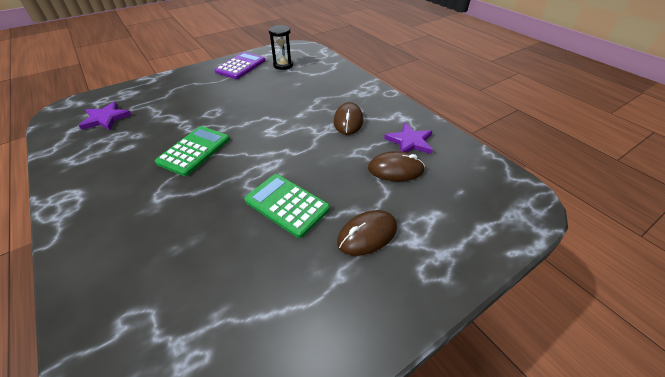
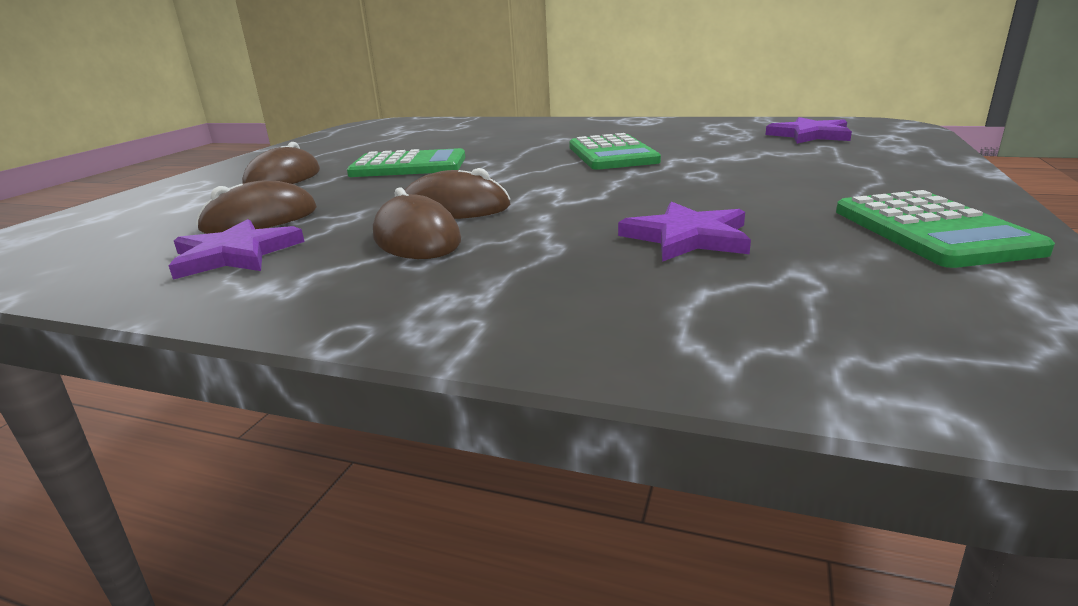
camera: 145 degrees right, 20 degrees down
(241, 66) = (931, 230): purple calculator -> green calculator
(283, 65) = (854, 276): black hourglass -> none
(285, 87) = (687, 237): none -> purple star
(318, 135) = (455, 208): none -> brown mouse

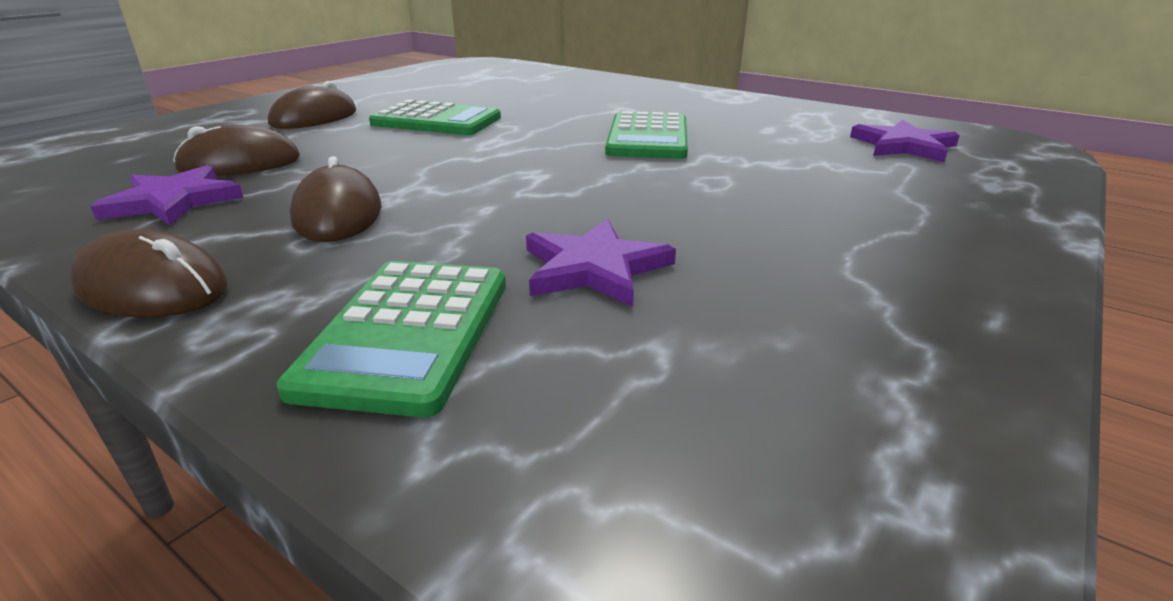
camera: 15 degrees right, 5 degrees up
(455, 208) = (415, 182): brown mouse -> brown mouse (153, 287)
(931, 230) = (890, 319): green calculator -> green calculator (408, 333)

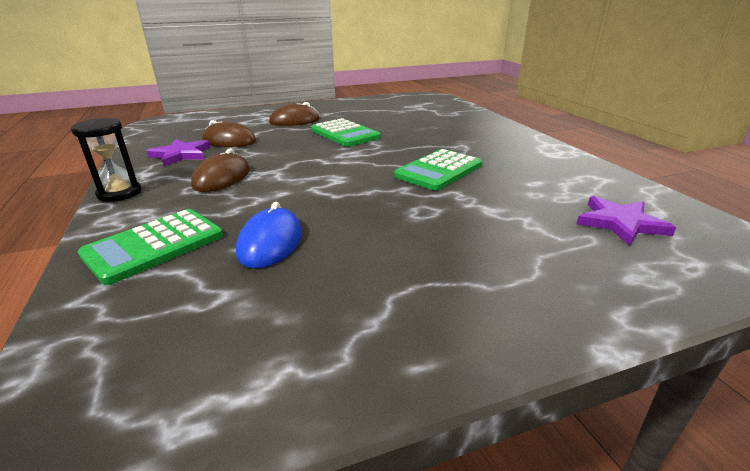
camera: 35 degrees right, 0 degrees up
(153, 287) = (119, 193): brown mouse -> black hourglass
(594, 268) = (270, 242): purple star -> blue mouse

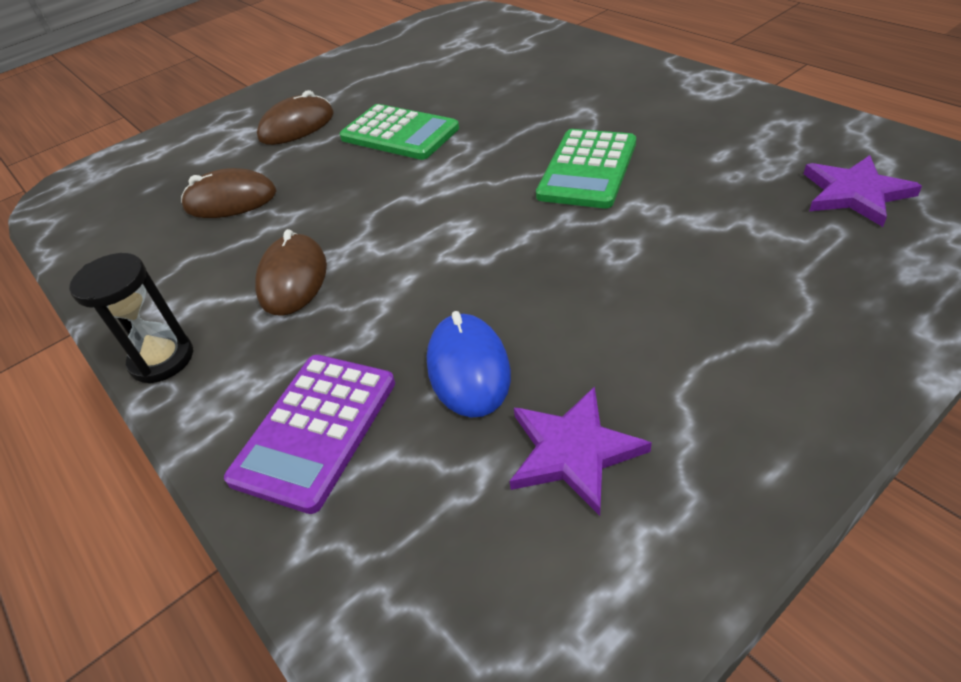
camera: 15 degrees left, 15 degrees up
(154, 245) = (315, 430): green calculator -> purple calculator
(181, 154) = (180, 253): purple star -> purple star (573, 451)

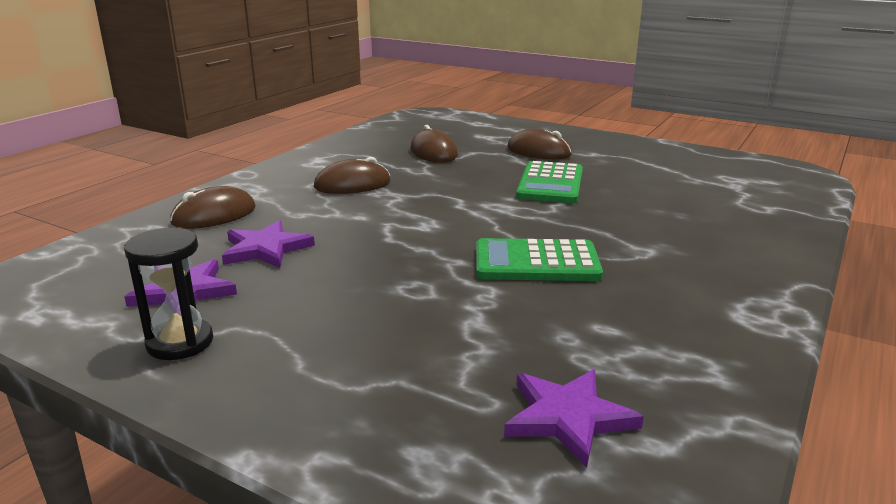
camera: 65 degrees right, 20 degrees down
(162, 359) = (274, 169): black hourglass -> black hourglass (180, 342)
(315, 430) = (214, 215): purple calculator -> brown mouse
(468, 368) = (265, 249): blue mouse -> purple star

